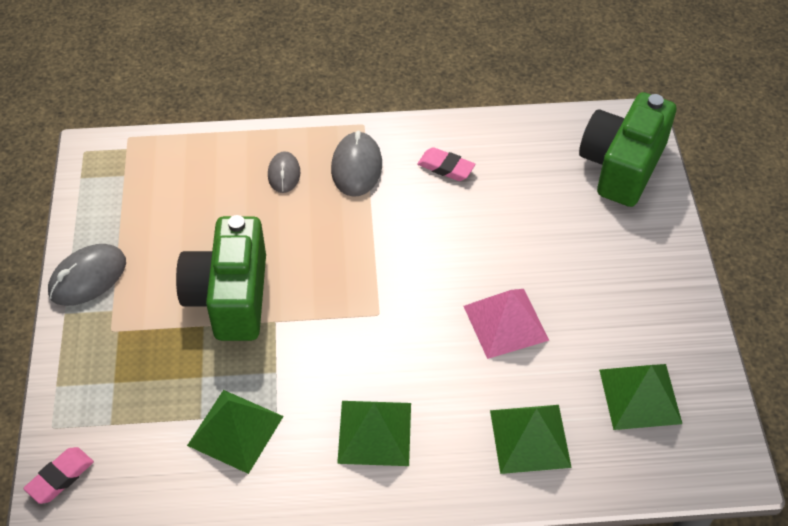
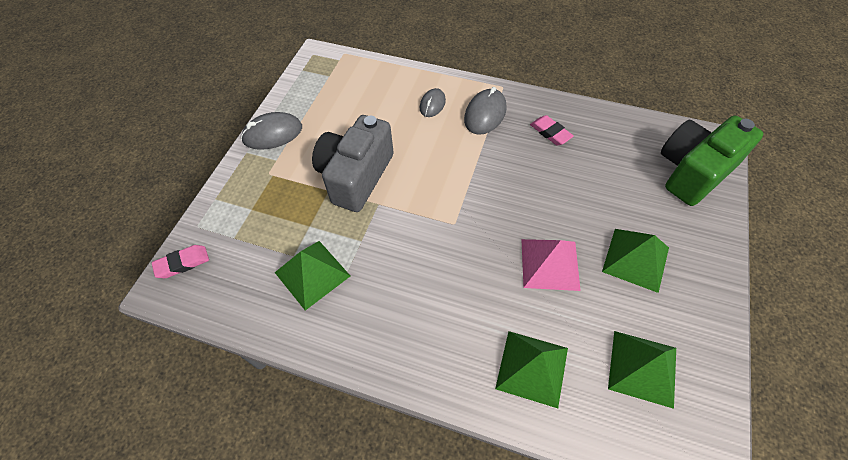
camera: 25 degrees right, 5 degrees up
(230, 297) = (356, 176): green camera -> grey camera
(375, 432) = (410, 314): green pyramid -> green pyramid (636, 259)

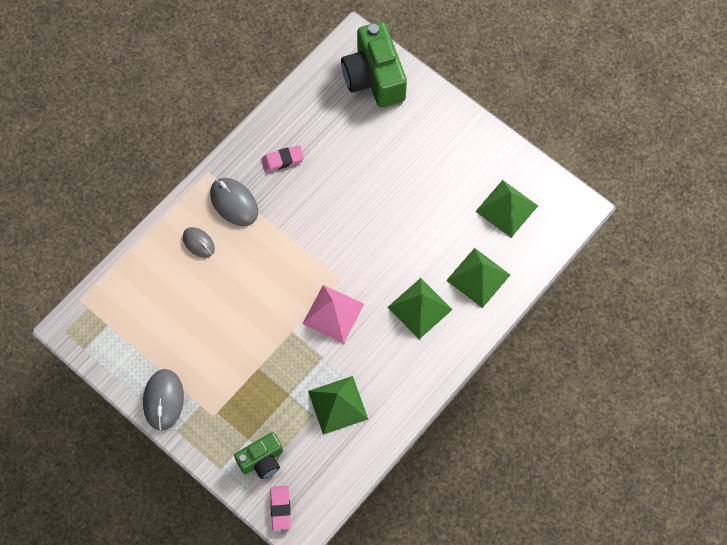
camera: 70 degrees left, 10 degrees up
(232, 228) = (262, 460): none -> green camera
(356, 176) = (253, 340): grey camera -> none
(550, 264) = (407, 226): pink pyramid -> pink pyramid (333, 313)
(636, 259) = (429, 165): green pyramid -> green pyramid (420, 308)

